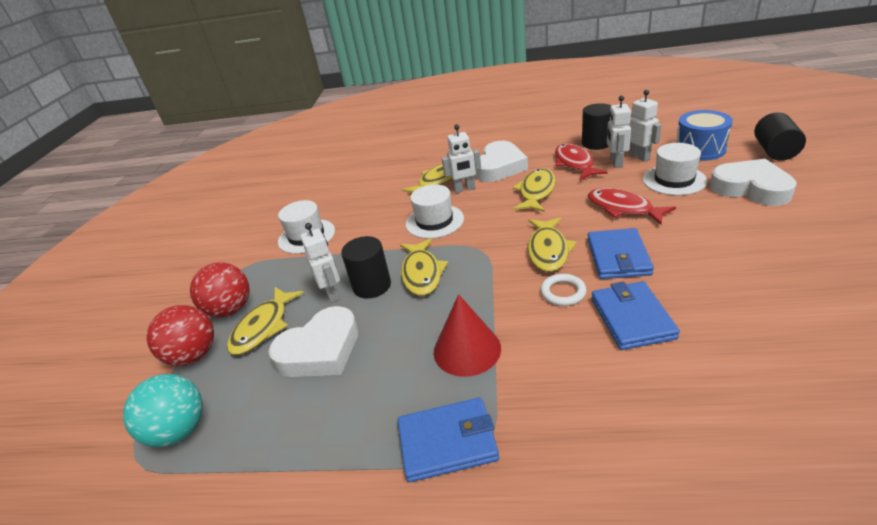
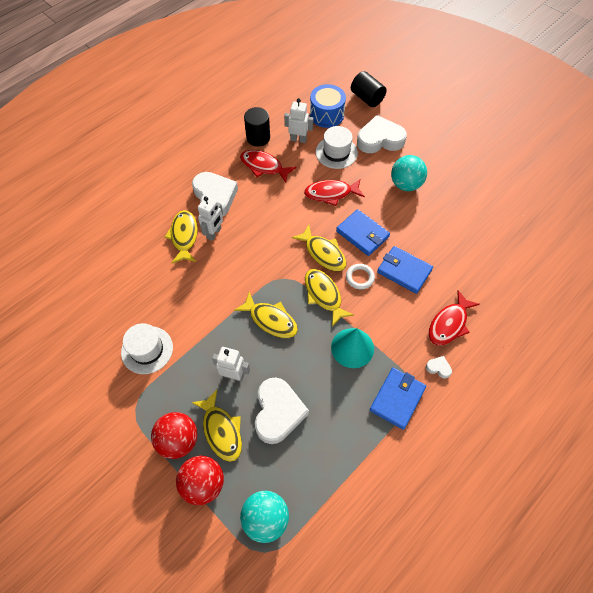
camera: 55 degrees left, 25 degrees up
(372, 286) = (251, 351): black cylinder -> none
(434, 221) = (228, 275): white hat -> none
(467, 349) = (352, 347): red cone -> turquoise cone
(536, 192) = (266, 208): yellow fish -> yellow fish (324, 295)
(549, 454) = (438, 368): none -> white heart
(616, 163) = (289, 152): white robot -> none
(632, 415) = (449, 324): none -> red fish
(741, 239) = (406, 184): none -> turquoise ball

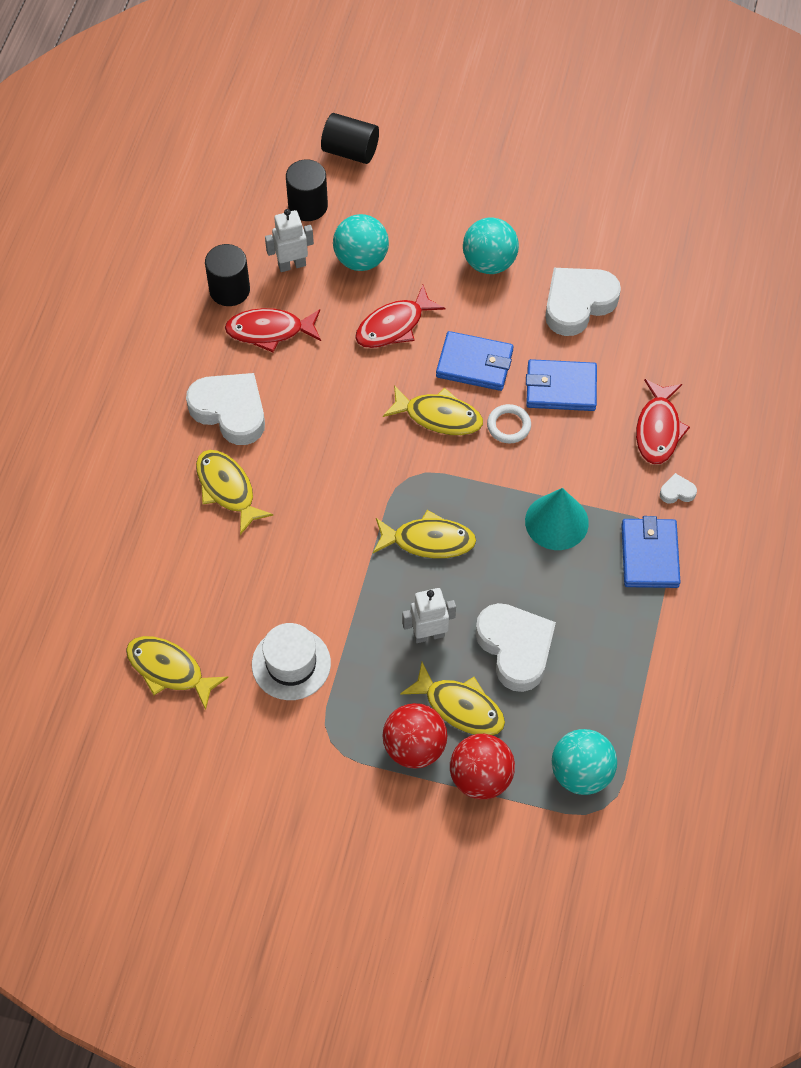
camera: 30 degrees left, 0 degrees up
(214, 233) = (267, 464): white robot -> none
(324, 295) = (477, 473): yellow fish -> yellow fish (169, 670)
(326, 115) = (308, 206): blue drum -> black cylinder
(336, 152) = (361, 259): white hat -> turquoise ball
(380, 139) = (411, 210): white heart -> white heart (578, 303)

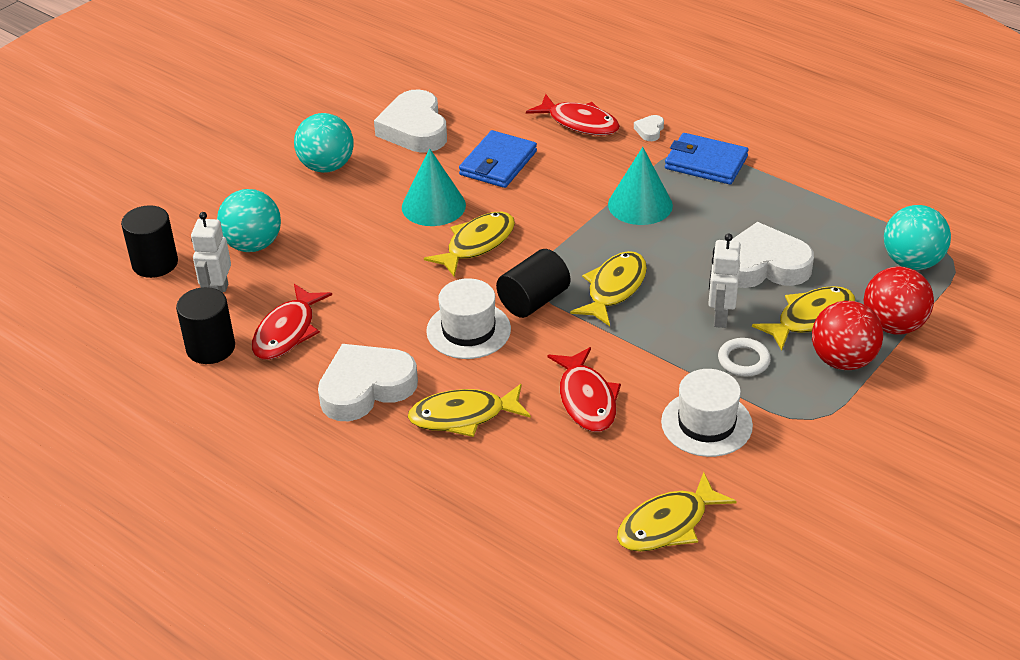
camera: 65 degrees left, 20 degrees down
(327, 453) = (468, 330): none -> white hat
(350, 151) = (115, 217): black cylinder -> black cylinder (533, 301)
(394, 326) = (350, 244): red fish -> red fish (586, 399)
(475, 364) = (433, 206): blue wallet -> turquoise cone
(508, 426) = (517, 204): white ring -> white ring (743, 360)

